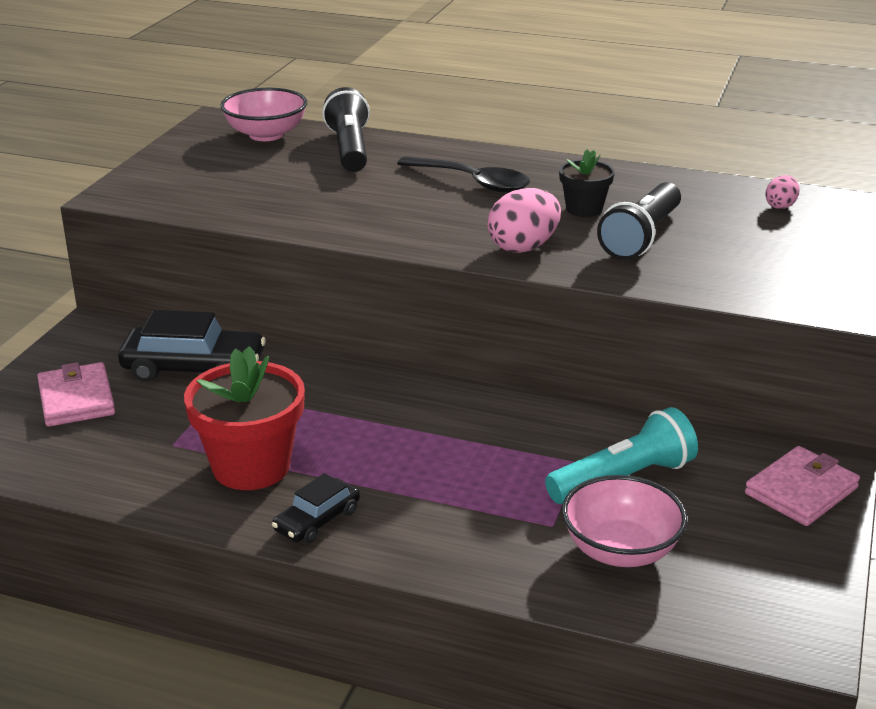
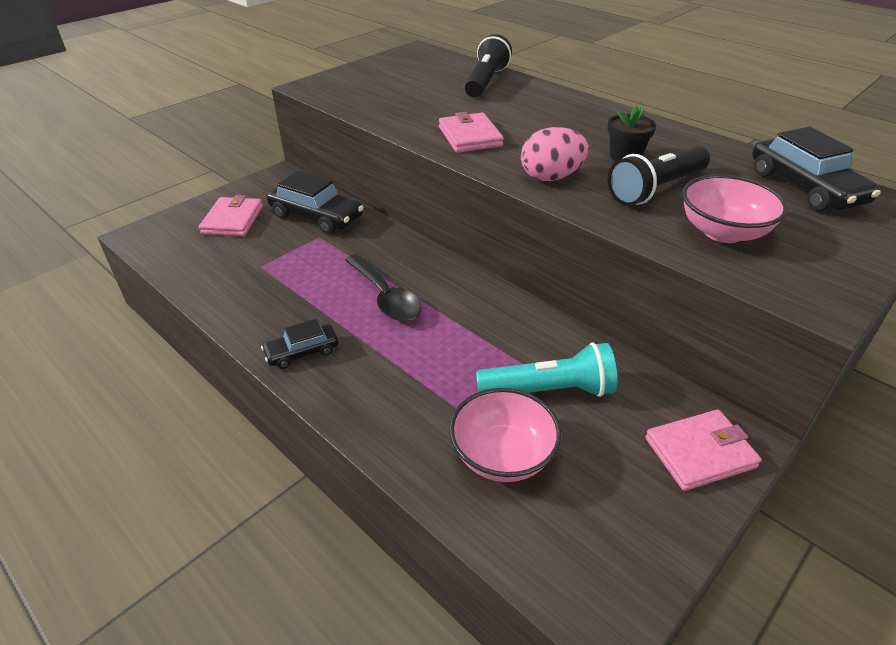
camera: 25 degrees right, 10 degrees up
(251, 467) = (294, 297): red flower pot -> none
(266, 135) = (439, 63): pink bowl -> pink bowl (723, 232)
(391, 220) = (470, 137): none -> pink wallet
(472, 182) = (554, 120): black spoon -> black spoon (385, 296)
(780, 206) = (805, 187): pink egg -> black car

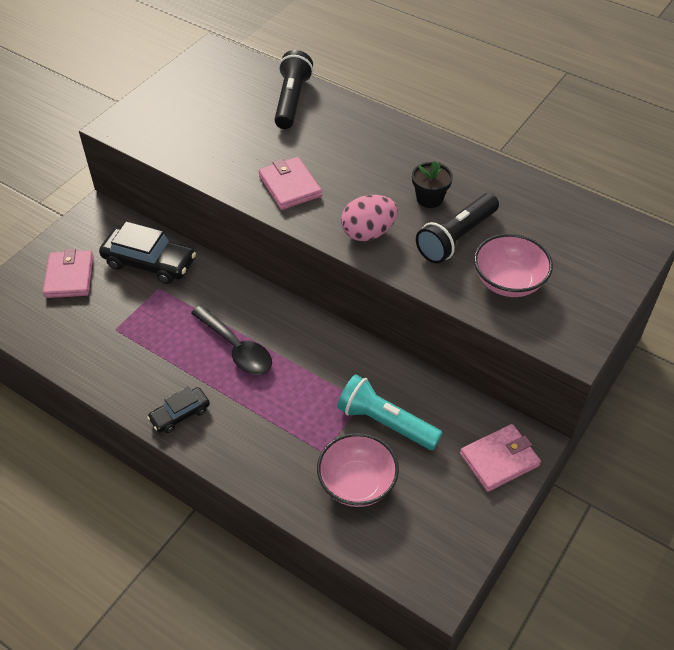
camera: 10 degrees left, 10 degrees up
(549, 390) = (385, 422): turquoise flashlight -> turquoise flashlight turned 135 degrees counterclockwise
(805, 187) = (576, 221): black car -> none

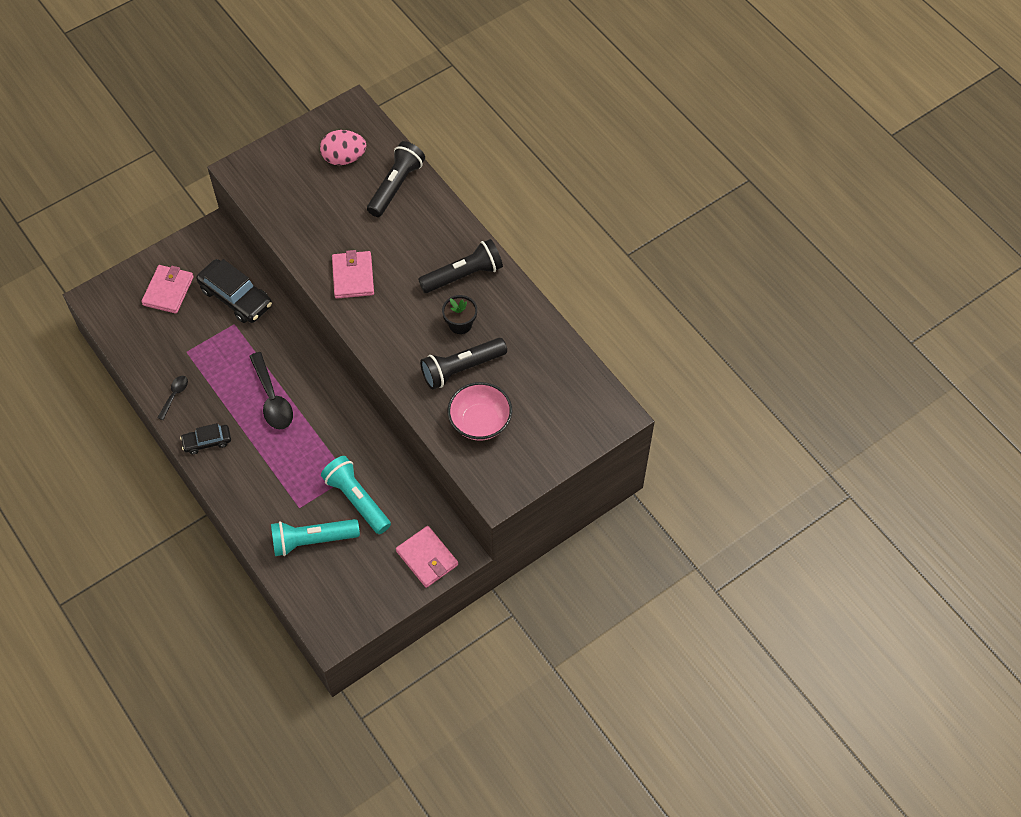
camera: 20 degrees right, 10 degrees up
(120, 377) = (174, 395): none -> black spoon
(357, 483) = (312, 540): pink bowl -> turquoise flashlight
(368, 233) = (394, 342): pink egg -> pink egg (344, 158)
(406, 156) = (463, 275): none -> black flashlight
(499, 460) = (427, 558): pink wallet -> pink wallet turned 60 degrees clockwise

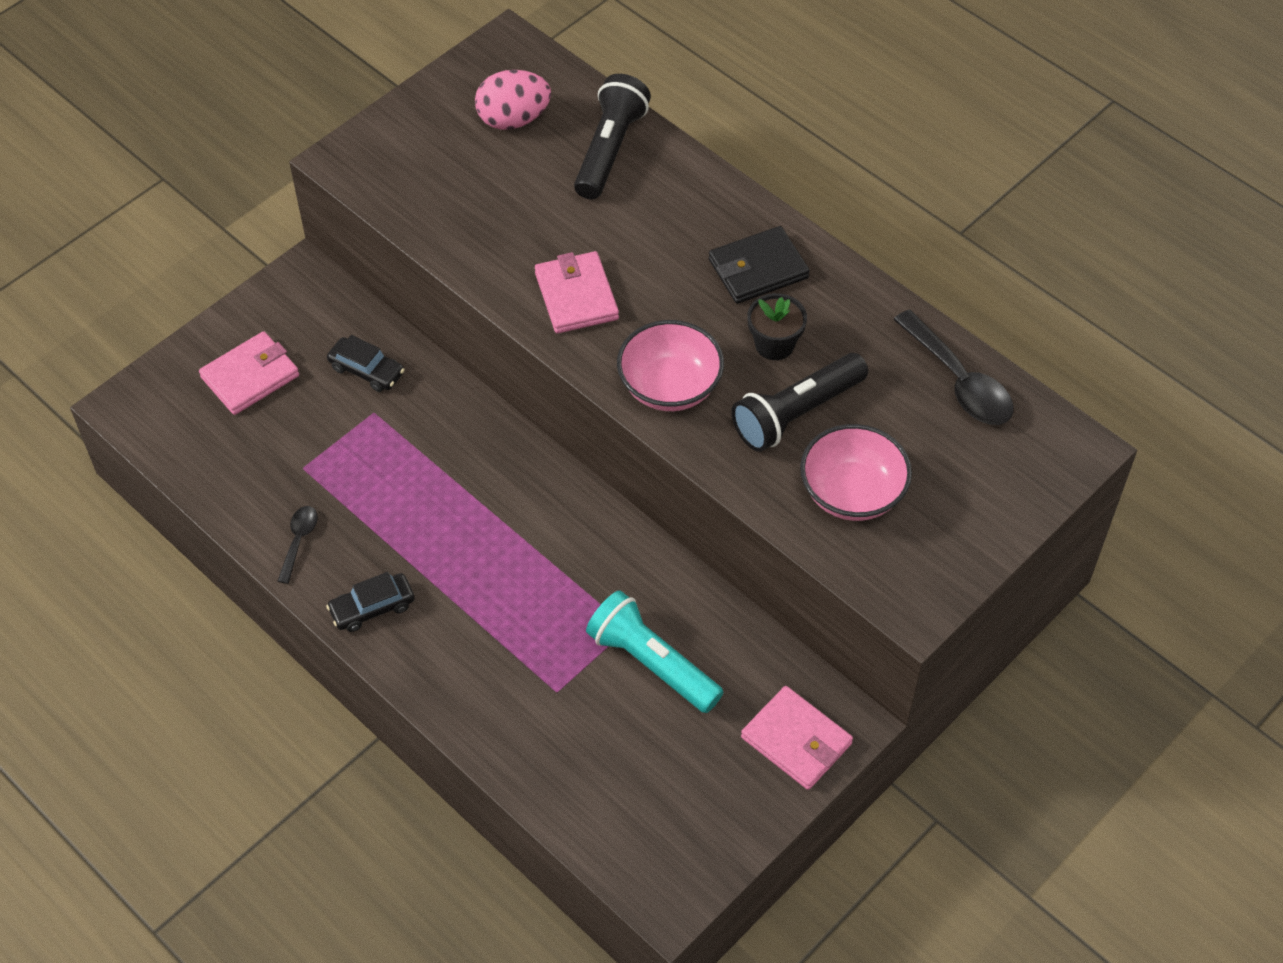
camera: 10 degrees left, 5 degrees down
(168, 291) = (250, 376): pink wallet -> pink wallet turned 45 degrees clockwise
(236, 297) = (366, 370): black car -> black car, size x0.57
(272, 399) = (467, 522): black spoon -> black spoon (959, 381)
(312, 540) = (593, 742): turquoise flashlight -> none
(392, 341) = (670, 387): none -> pink bowl
(463, 275) = (758, 269): black flashlight -> black wallet

